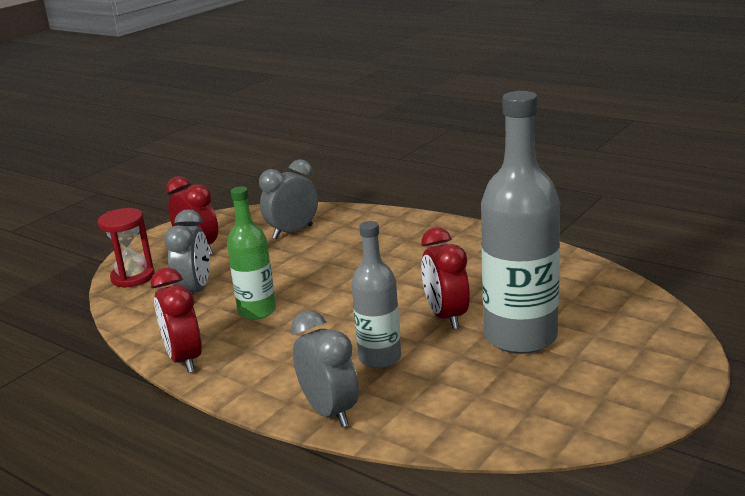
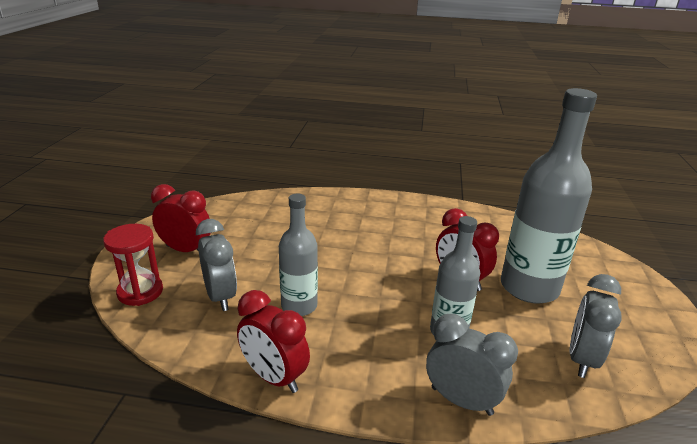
camera: 30 degrees left, 5 degrees up
(257, 311) = (299, 306): green bottle -> grey bottle
(293, 232) = (262, 221): grey clock -> grey clock (582, 359)

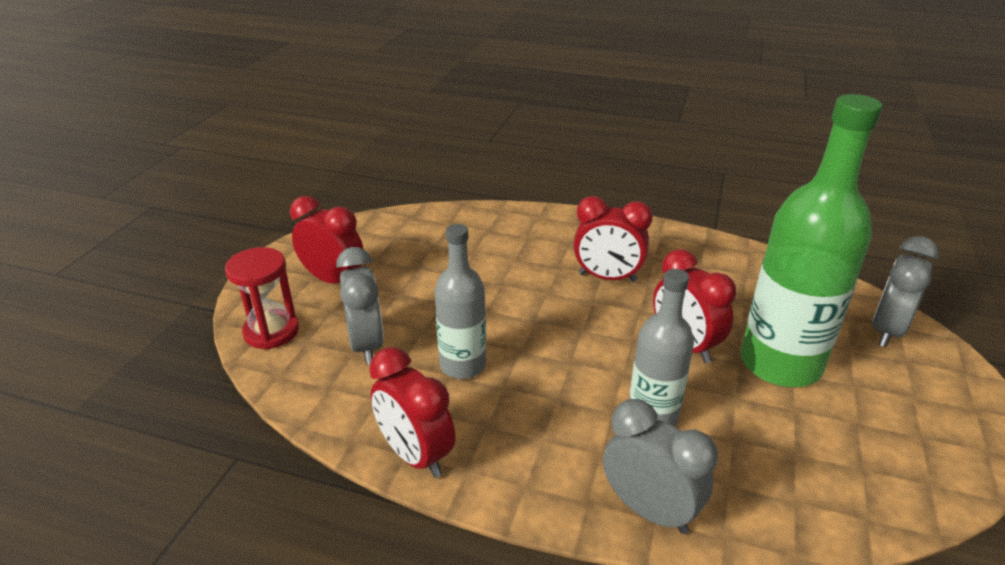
camera: 10 degrees right, 5 degrees up
(395, 236) = (607, 278): none -> red clock
(529, 287) = (780, 363): grey bottle -> green bottle
(582, 359) = (831, 471): grey clock -> grey clock (886, 331)

